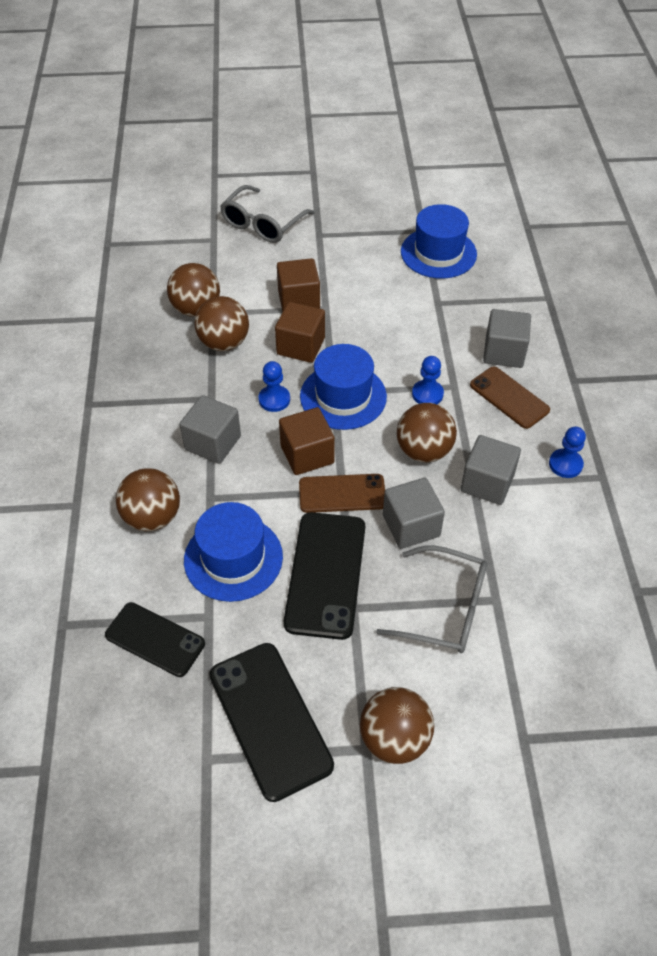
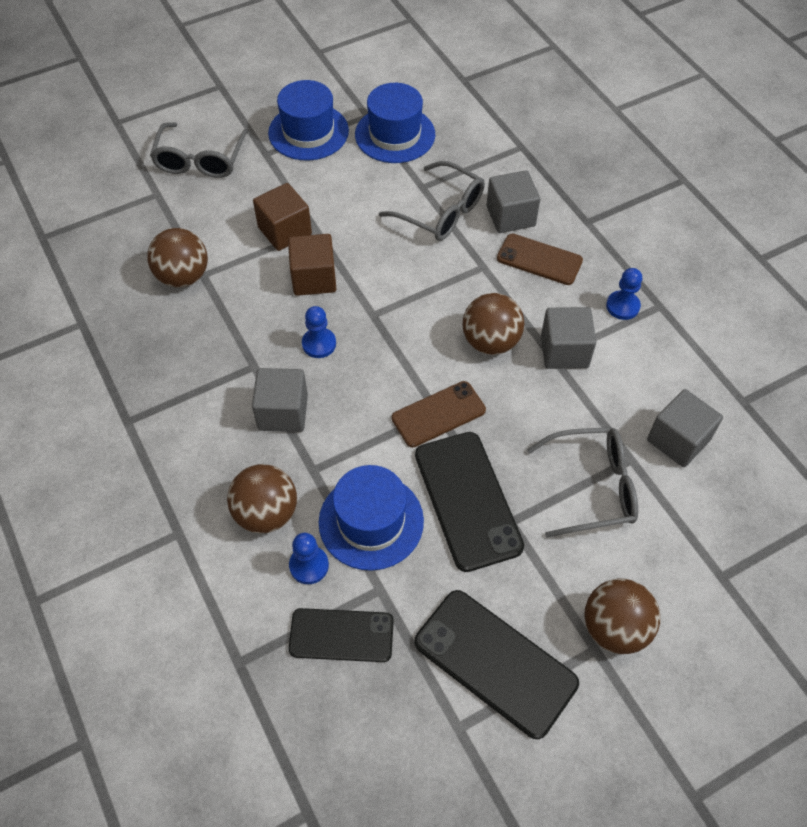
camera: 25 degrees left, 5 degrees up
(224, 343) = (233, 302): brown ball -> none
(307, 454) = (383, 388): brown cube -> none
(343, 396) = (385, 315): blue hat -> blue hat (308, 132)
(411, 526) = (519, 420): grey cube -> grey cube (678, 440)
(427, 394) = (463, 283): blue pawn -> blue pawn (309, 565)
(442, 329) = (441, 212): none -> grey glasses

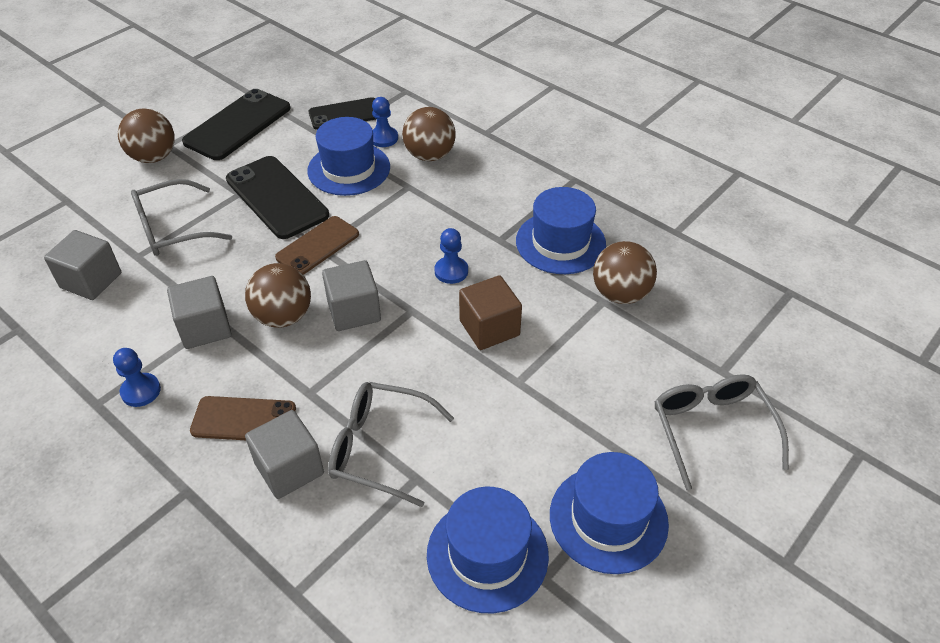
camera: 160 degrees right, 10 degrees down
(198, 344) = (560, 242): none -> blue hat
(283, 412) = (453, 214): grey cube -> grey cube (354, 311)
(285, 231) = (551, 369): brown cube -> none
(495, 662) = (238, 125): black phone -> black phone turned 75 degrees counterclockwise

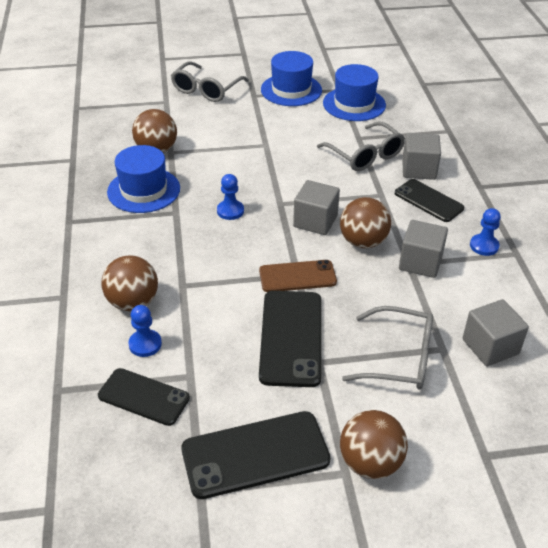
camera: 140 degrees left, 5 degrees down
(244, 419) = (428, 201): brown phone -> black phone
(349, 169) = (208, 330): blue hat -> none
(489, 328) = (248, 172): brown cube -> none

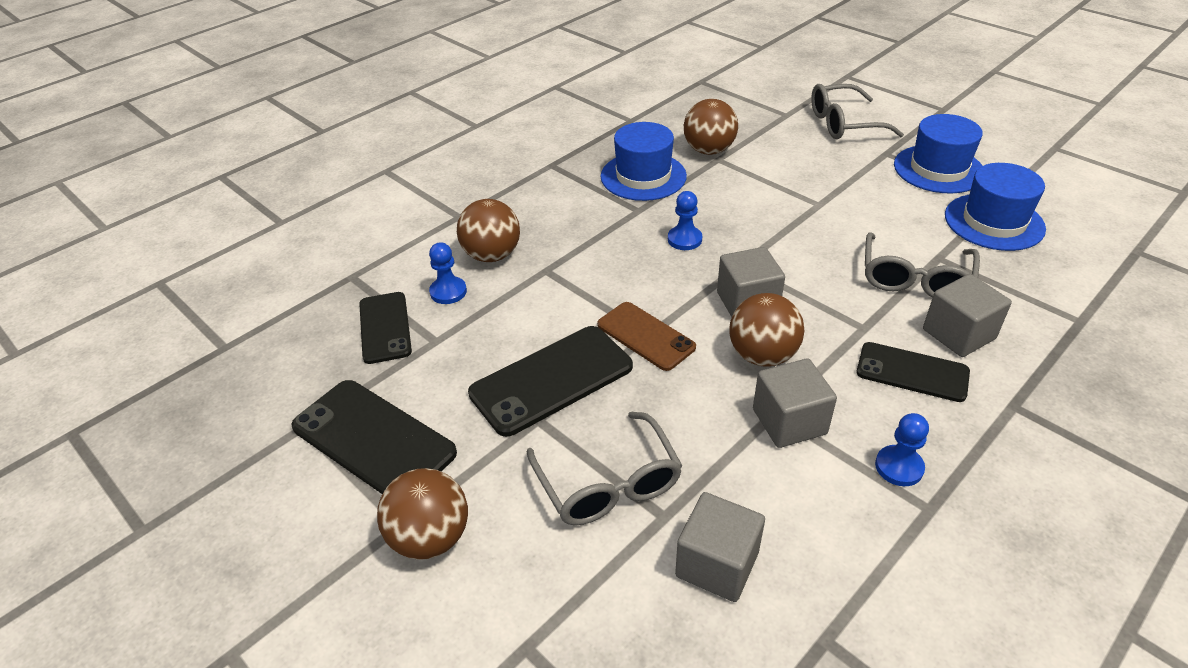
camera: 55 degrees right, 0 degrees up
(428, 201) = (912, 372): black phone -> black phone turned 75 degrees counterclockwise

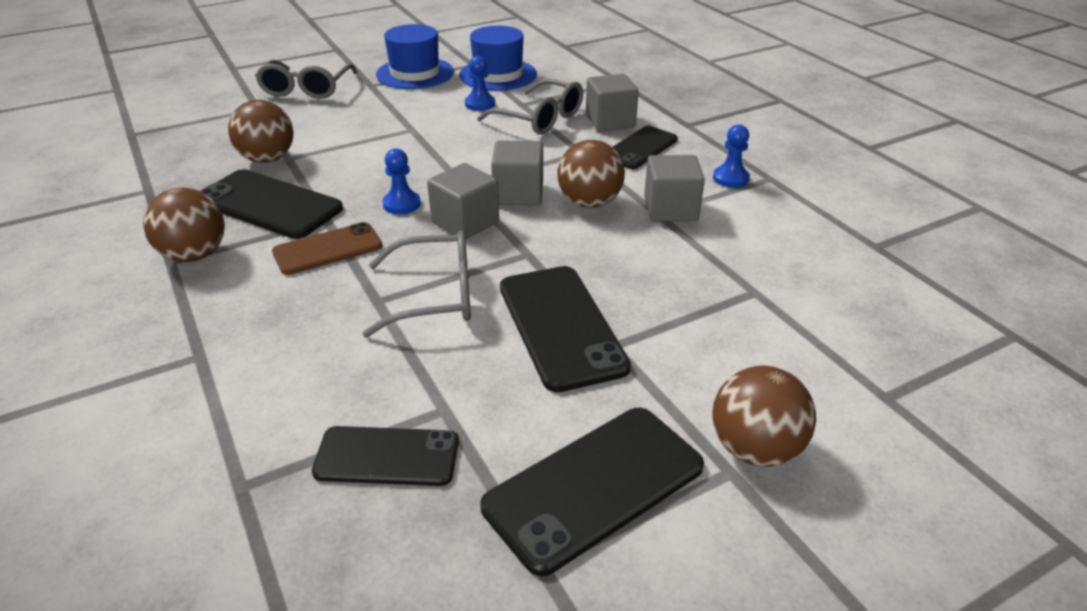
camera: 75 degrees left, 5 degrees down
(448, 292) = (356, 386): blue pawn -> blue pawn (480, 104)
(492, 255) = (313, 338): brown ball -> brown ball (194, 255)
(608, 484) = (712, 315): grey glasses -> grey glasses (436, 296)
(643, 176) = (269, 205): blue hat -> black phone
(645, 336) = (529, 256): brown phone -> brown phone (328, 249)
(717, 564) = (808, 276): grey cube -> grey cube (465, 222)

